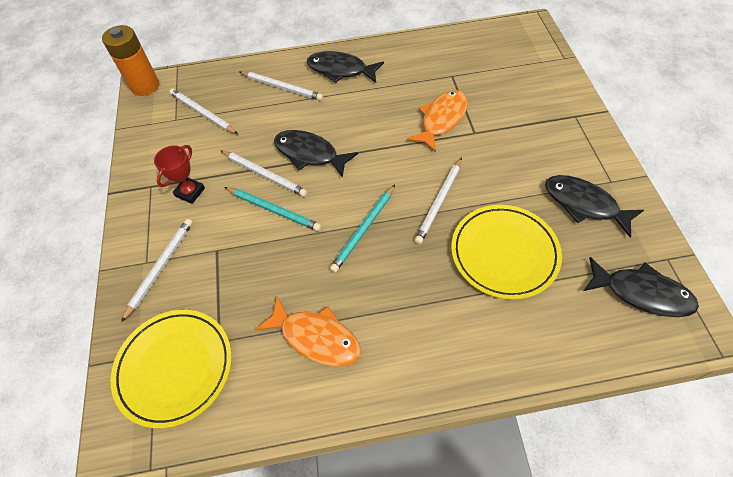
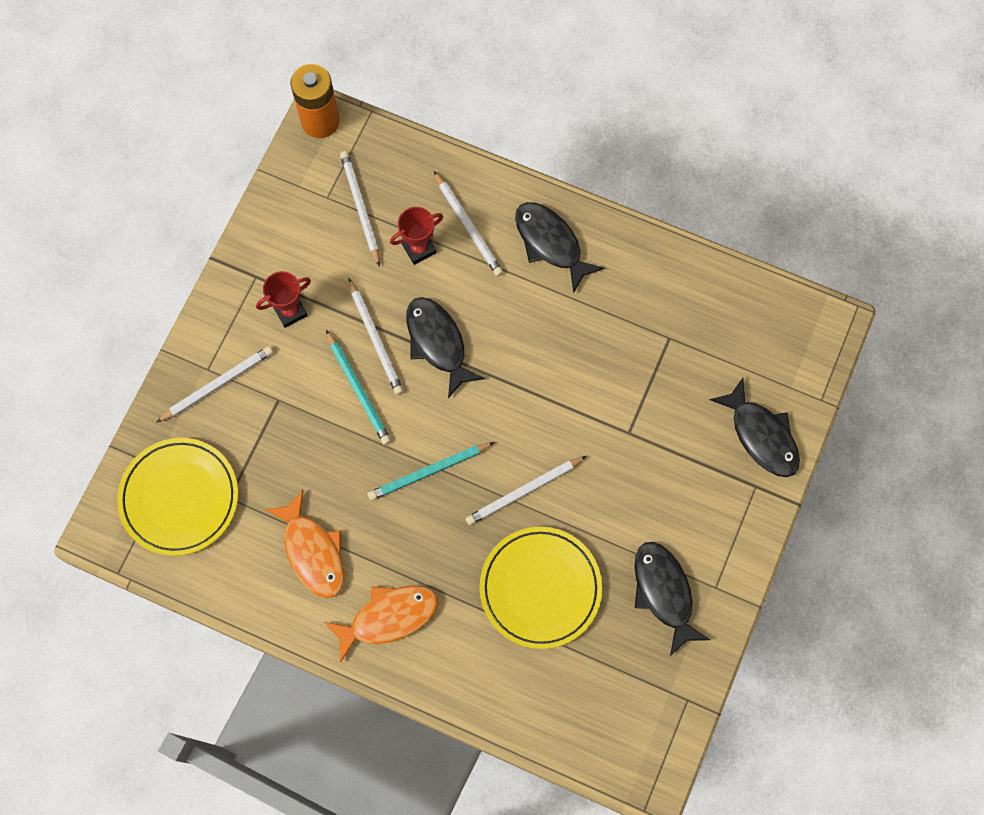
camera: 30 degrees right, 15 degrees up
(258, 113) = (419, 248): none -> red trophy
(441, 119) = (608, 392): orange fish -> orange fish (388, 617)
(641, 293) = (630, 712): black fish -> black fish (761, 435)

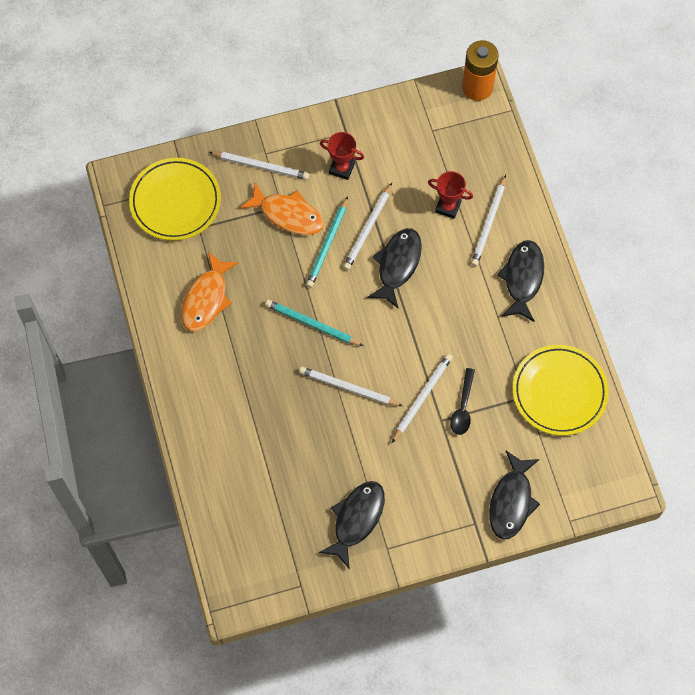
camera: 50 degrees right, 5 degrees down
(360, 208) = (443, 154): white pencil -> white pencil (422, 397)
(388, 617) = (203, 372): orange fish -> orange fish (288, 214)
(540, 588) = (296, 444): yellow plate -> yellow plate (559, 392)
(633, 402) = (463, 407): none -> black spoon

